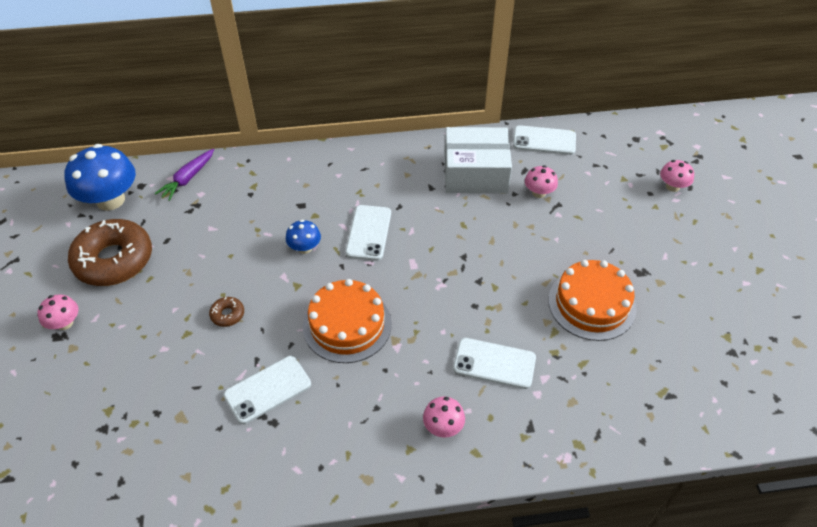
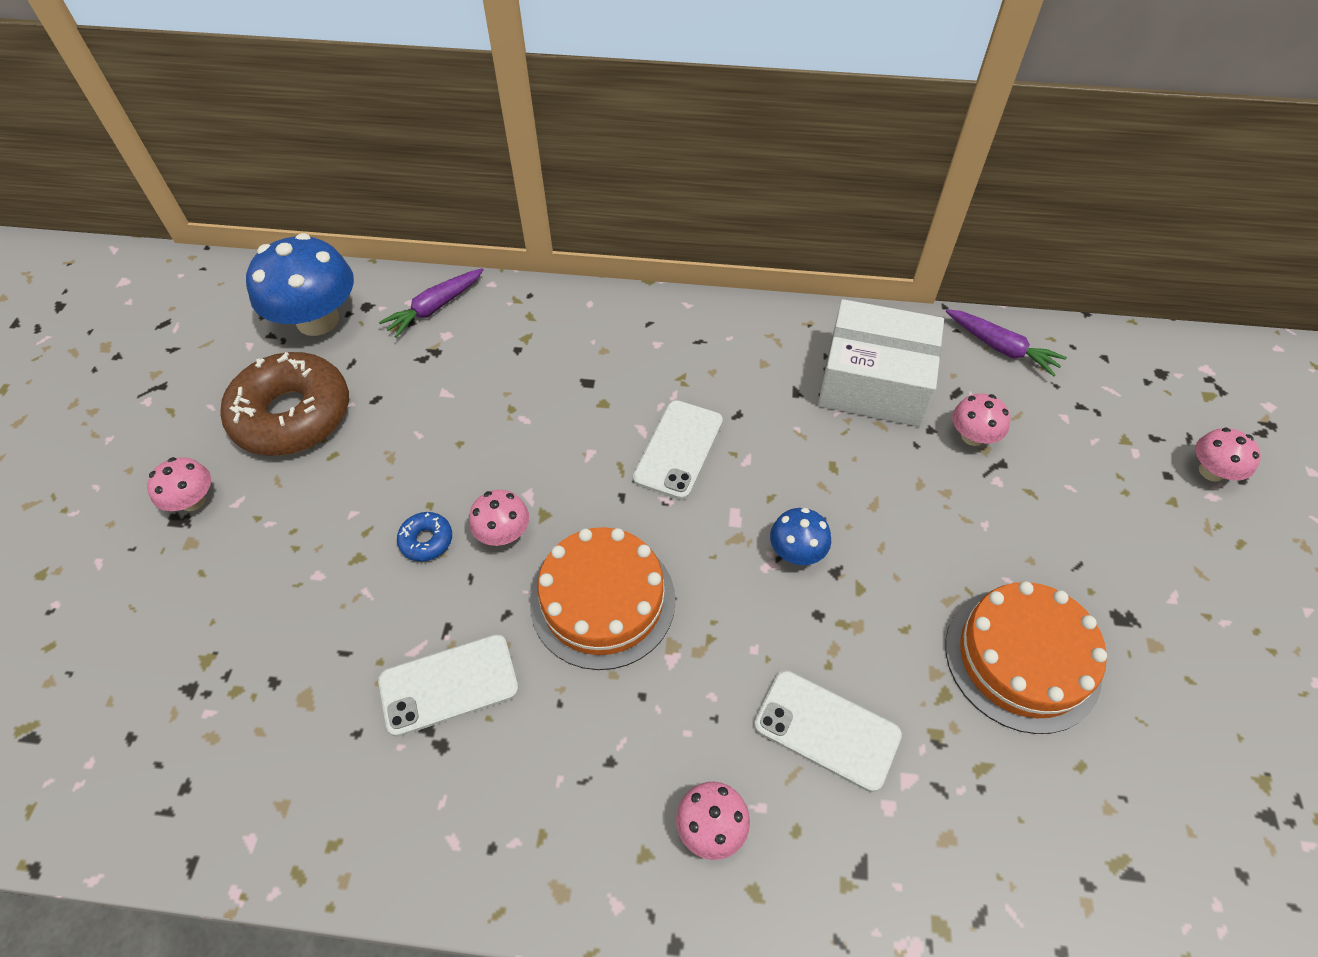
camera: 15 degrees right, 5 degrees up
(227, 315) = (426, 540): brown donut -> blue donut
(275, 301) = (503, 533): none -> pink mushroom
(305, 248) = (573, 454): blue mushroom -> blue mushroom (797, 551)
(544, 140) = (1001, 348): white phone -> purple carrot

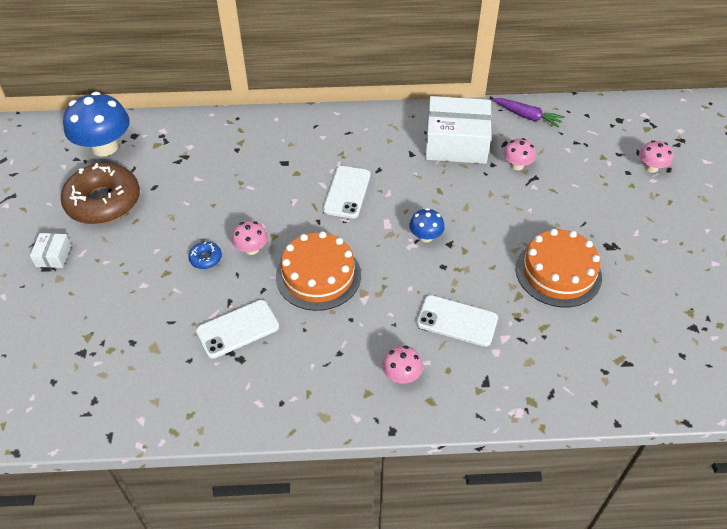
camera: 10 degrees left, 5 degrees down
(193, 500) = (53, 256): pink mushroom -> white box
(435, 308) = (179, 132): purple carrot -> none

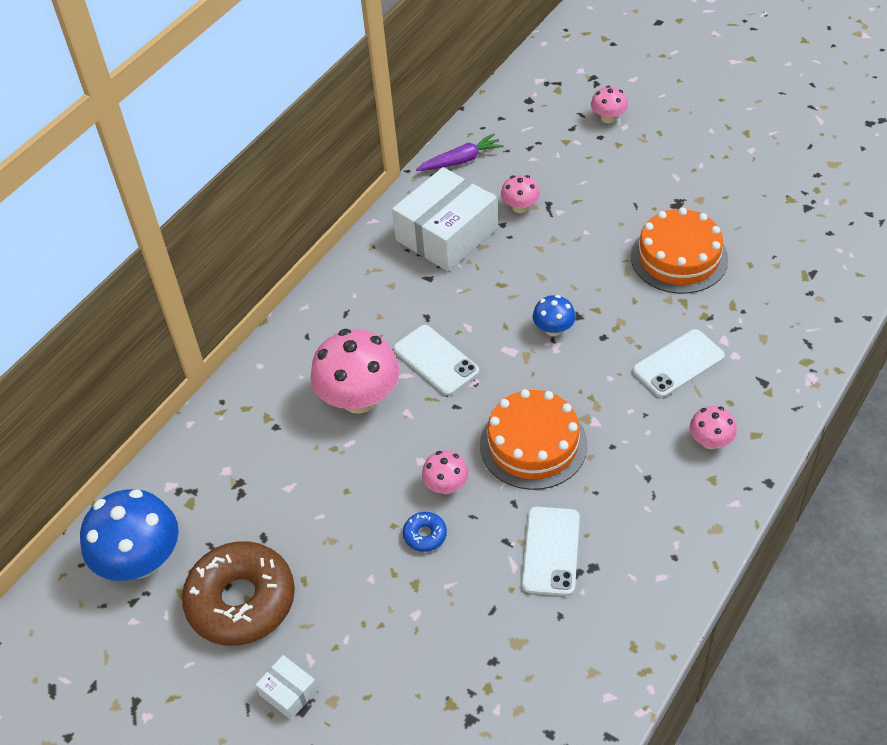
camera: 50 degrees left, 0 degrees up
(287, 173) = (359, 398): none -> pink mushroom

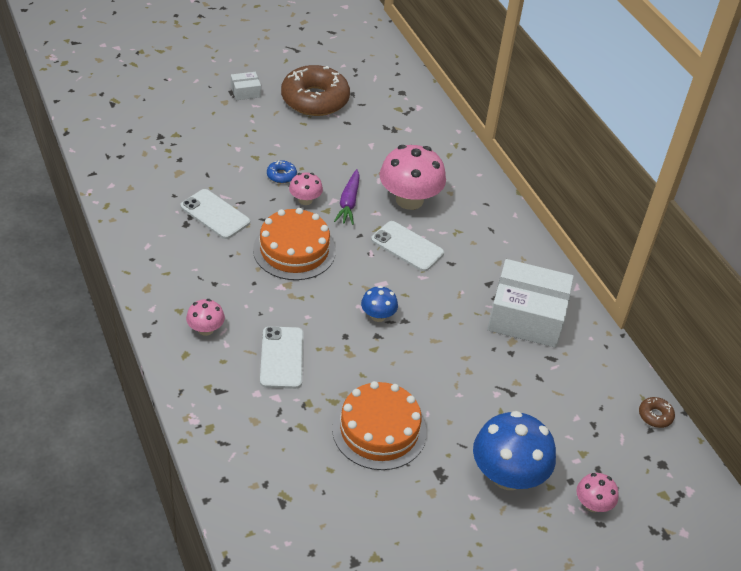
camera: 115 degrees right, 5 degrees down
(141, 560) = (378, 80): blue mushroom -> blue mushroom (508, 475)
(436, 360) = (407, 246): white phone -> white phone turned 45 degrees clockwise
(446, 234) = (527, 316): white box -> white box turned 60 degrees counterclockwise
(461, 160) = (610, 372): purple carrot -> purple carrot (349, 202)
(482, 120) = (655, 416): none -> brown donut
(520, 207) = (522, 374): pink mushroom -> none

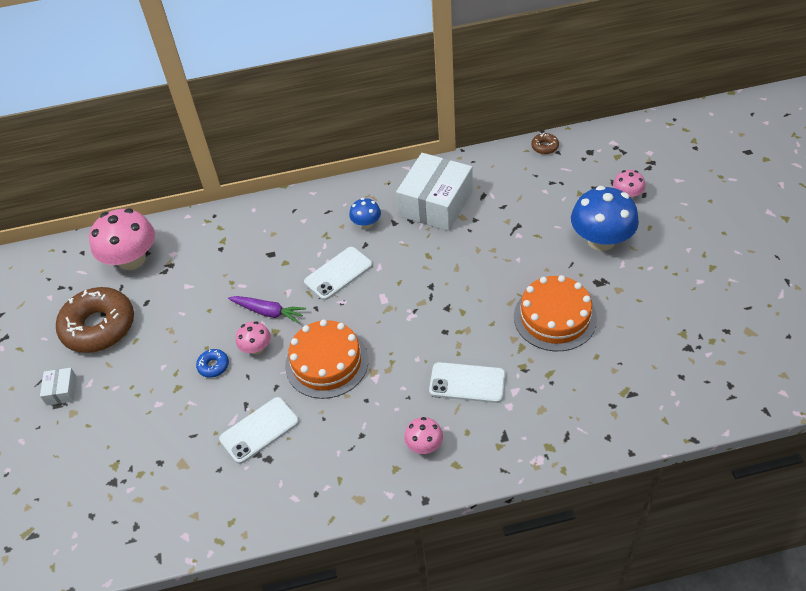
camera: 70 degrees left, 5 degrees up
(378, 316) = (423, 304): blue mushroom -> blue mushroom (366, 224)
(409, 200) = (276, 264): pink mushroom -> pink mushroom (132, 260)

